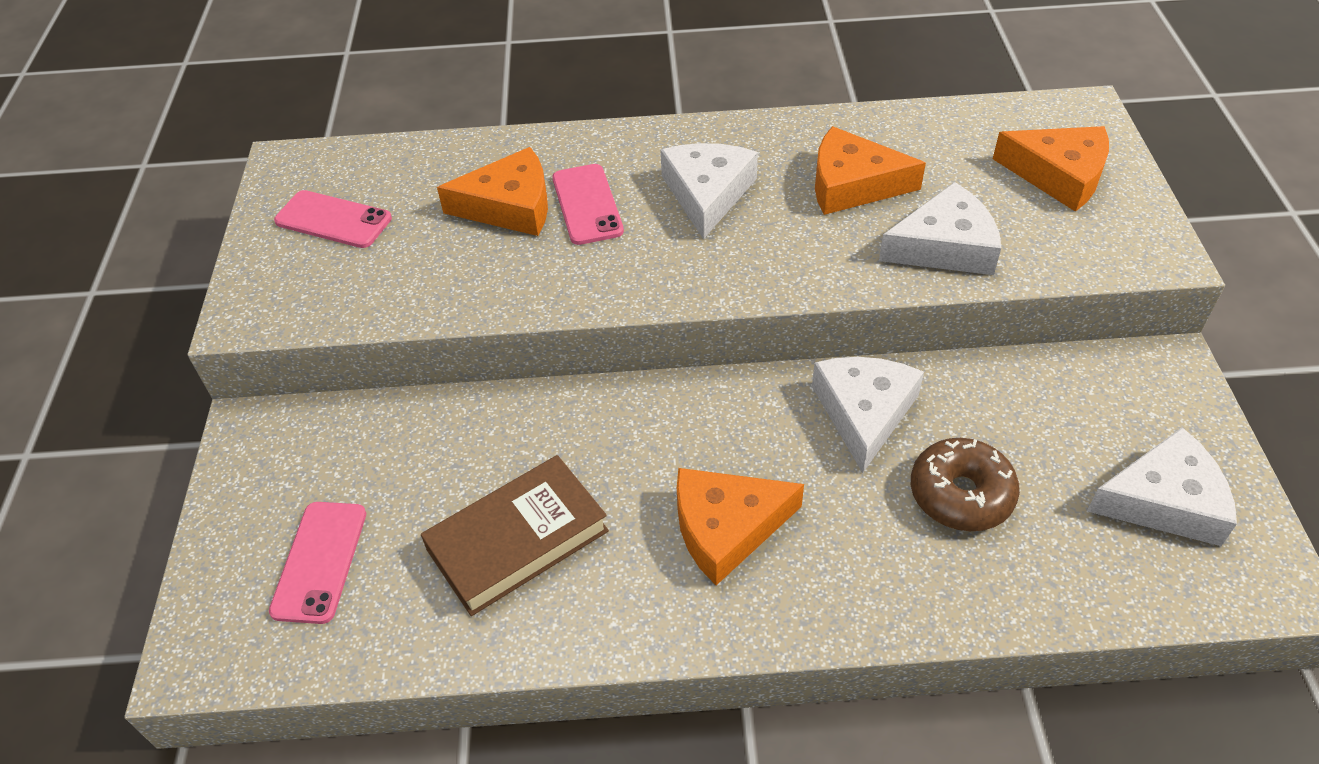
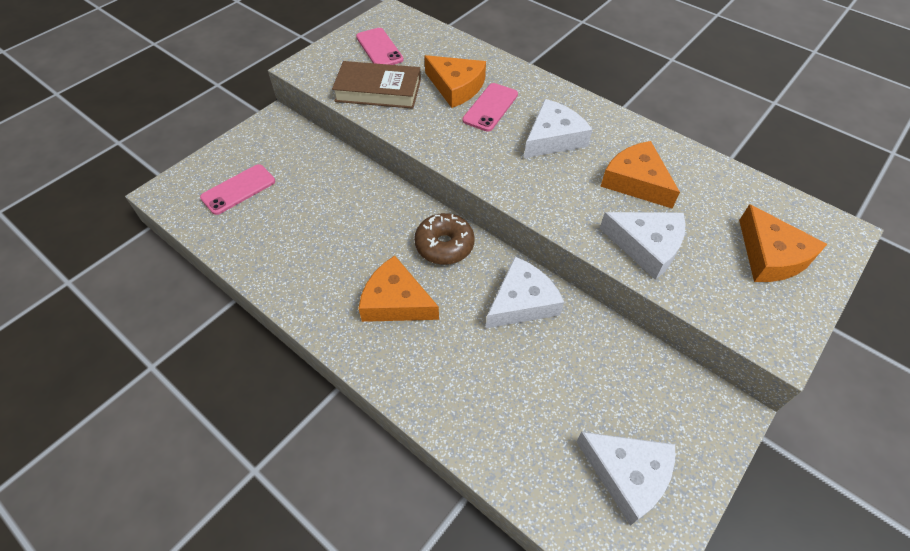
camera: 40 degrees right, 5 degrees up
(518, 540) = (311, 238): brown book -> brown book (378, 90)
(961, 494) = (520, 377): brown donut -> brown donut (444, 245)

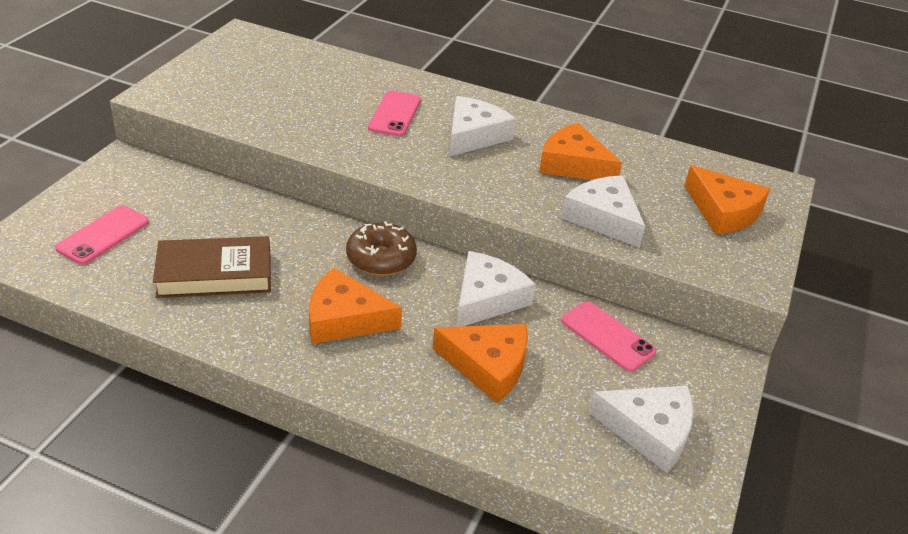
camera: 20 degrees left, 15 degrees down
(378, 90) = (258, 109): brown book -> brown book (215, 274)
(379, 48) = (243, 69): pink phone -> pink phone (607, 336)
(456, 87) = (348, 98): orange cheese -> orange cheese (488, 366)
(646, 246) = (603, 218): white cheese -> white cheese turned 135 degrees counterclockwise

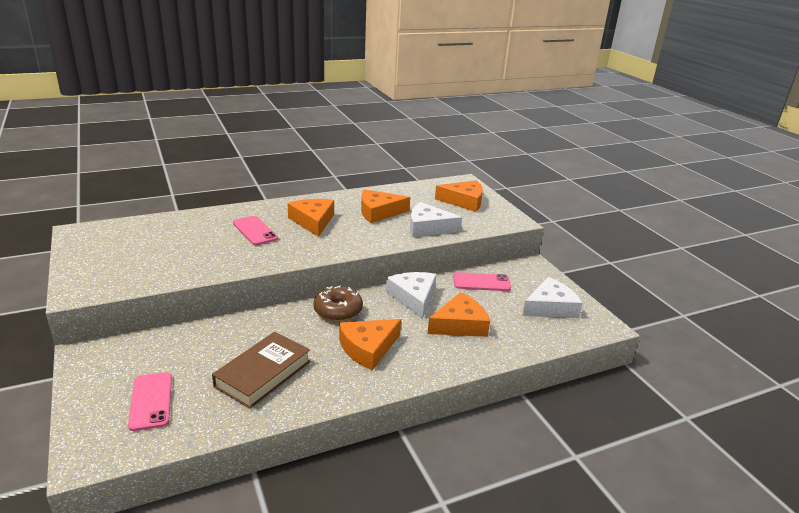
camera: 45 degrees left, 10 degrees down
(474, 135) = (313, 221): white cheese -> orange cheese

